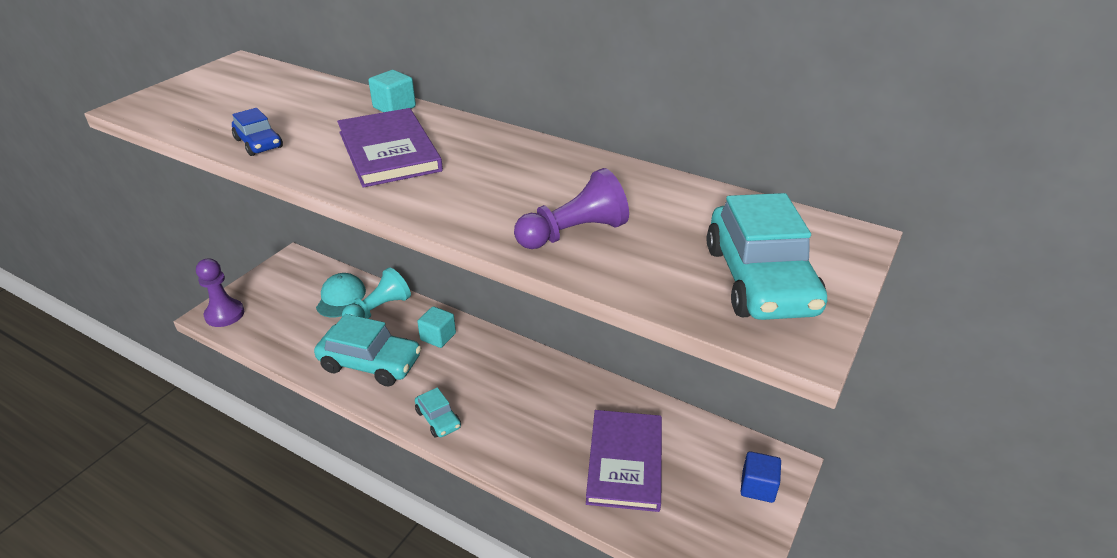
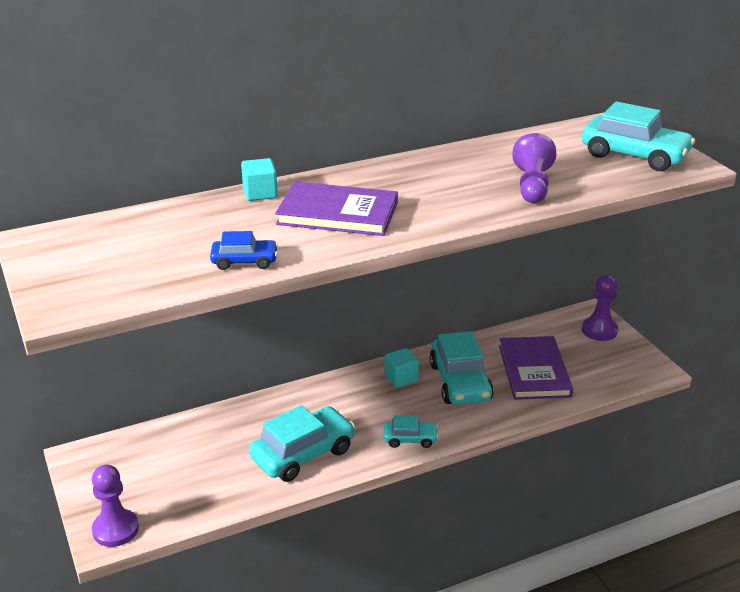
camera: 55 degrees left, 5 degrees down
(341, 298) = (187, 443): turquoise cap -> none
(379, 309) = (233, 426): turquoise pawn -> none
(438, 337) = (311, 405): turquoise cube -> turquoise cube (401, 378)
(553, 414) = (460, 382): none -> turquoise car
(624, 462) = (534, 371): purple book -> purple book turned 45 degrees clockwise
(757, 487) = (599, 330): blue cube -> purple pawn

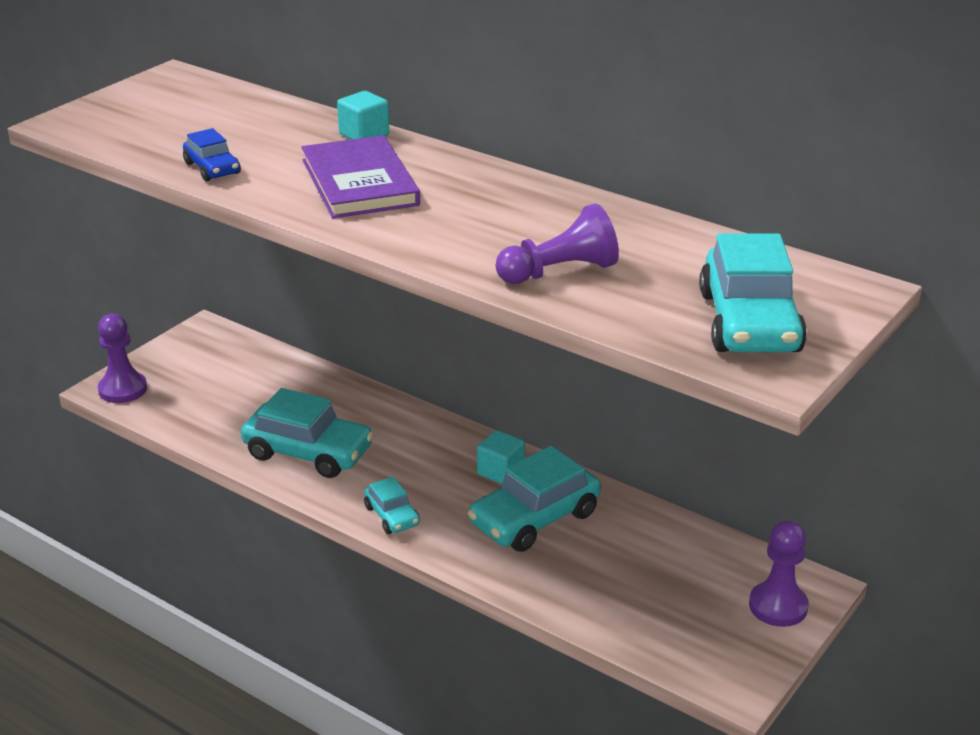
camera: 60 degrees right, 0 degrees up
(534, 371) = (618, 572): purple book -> none

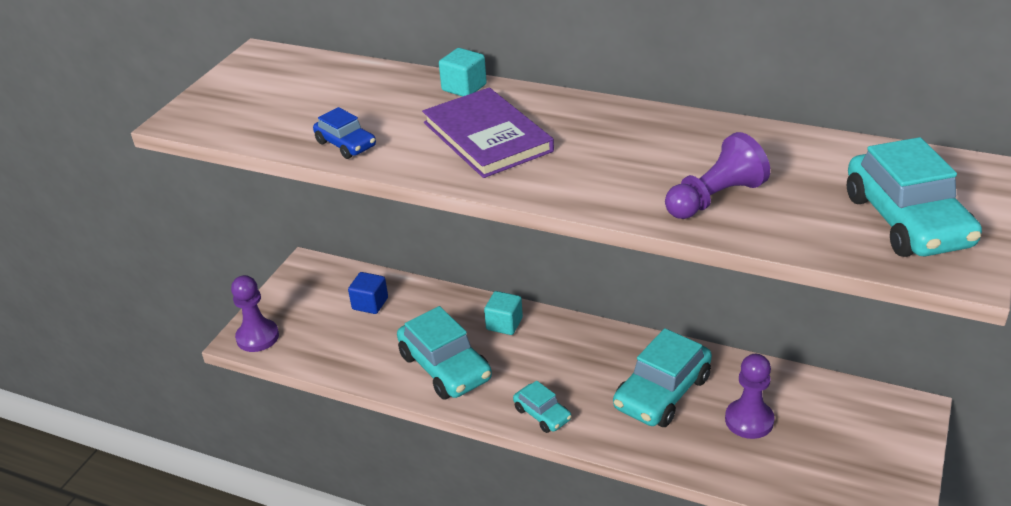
camera: 10 degrees left, 5 degrees up
(256, 377) = (370, 303): none -> blue cube
(308, 452) = (445, 367): turquoise car -> turquoise car turned 45 degrees clockwise
(500, 472) = (615, 353): turquoise cube -> turquoise cube (504, 324)
(778, 606) = (894, 434): purple pawn -> purple pawn (749, 420)

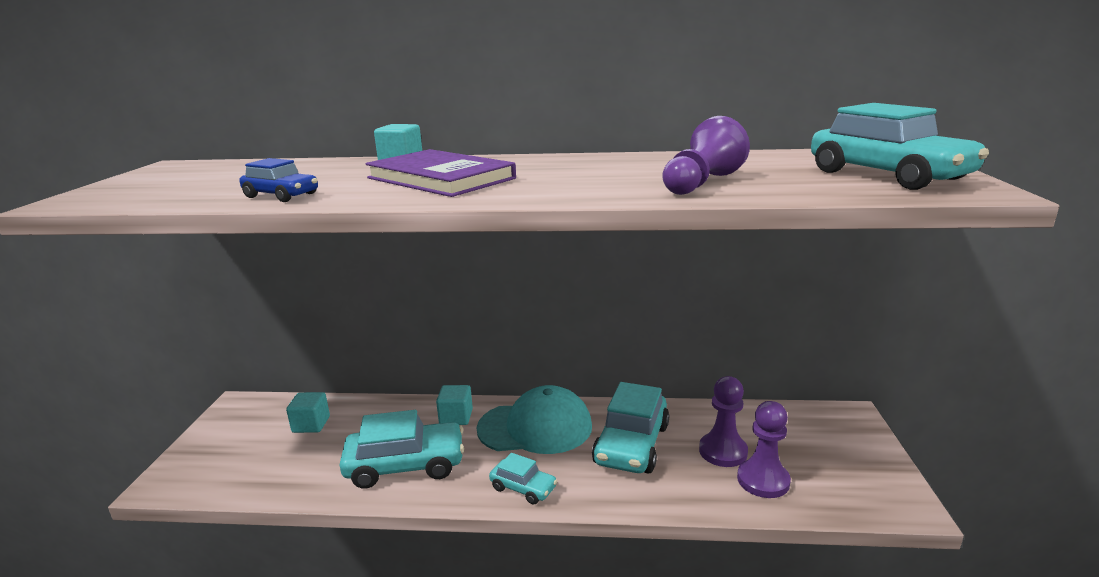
camera: 20 degrees left, 15 degrees down
(257, 337) = (181, 478): purple pawn -> purple pawn (763, 480)
(370, 303) = (311, 424): blue cube -> turquoise cube
(445, 367) = (405, 465): turquoise car -> turquoise car turned 45 degrees counterclockwise
(576, 352) = (535, 427): none -> turquoise cap

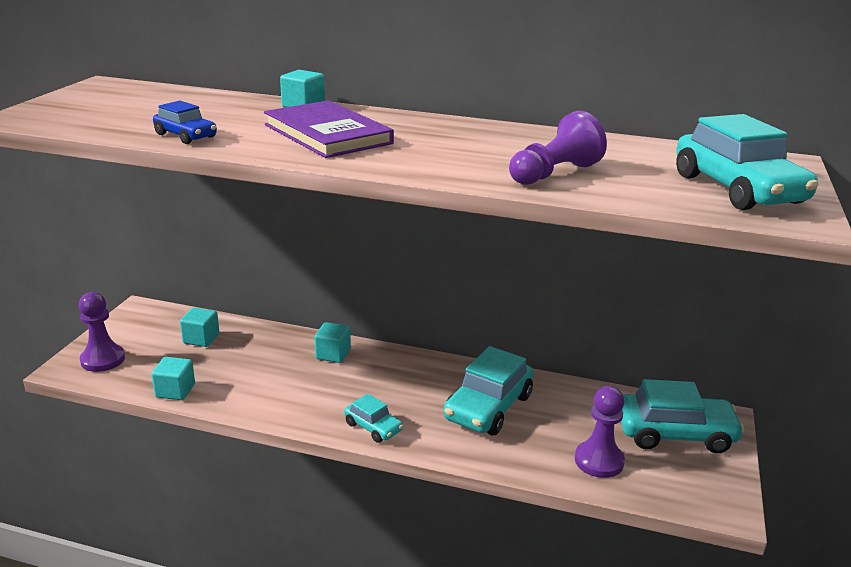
camera: 10 degrees right, 5 degrees up
(294, 487) = (175, 391): none -> turquoise cube
(405, 465) = (275, 389): turquoise car -> turquoise car (675, 433)
(535, 427) = (403, 376): turquoise cap -> none
(723, 451) = (573, 429): purple pawn -> purple pawn (103, 360)

